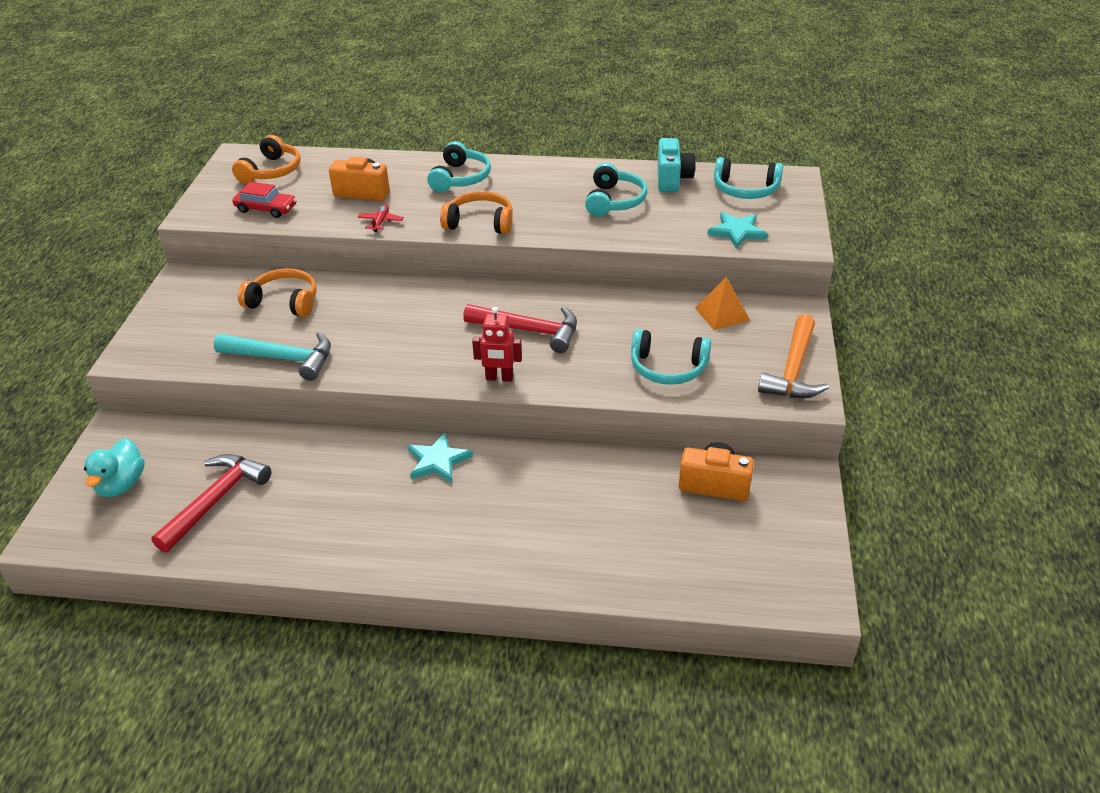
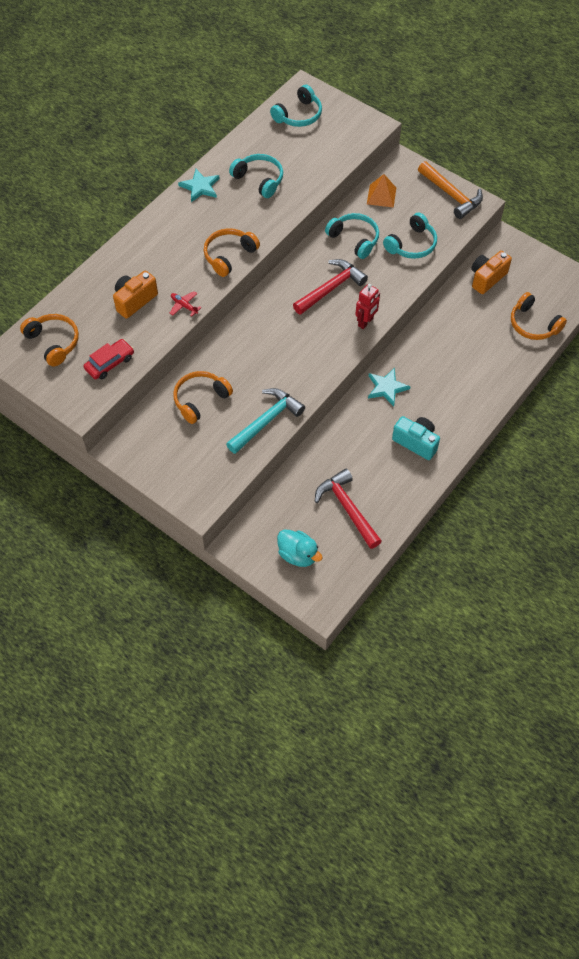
camera: 60 degrees left, 20 degrees up
(460, 178) = (162, 241): turquoise headphones -> turquoise headphones (354, 239)
(672, 179) = (257, 140): turquoise camera -> turquoise camera (416, 442)
(676, 568) = (533, 324): none -> orange headphones
(737, 232) = (340, 144): turquoise star -> turquoise star (200, 187)

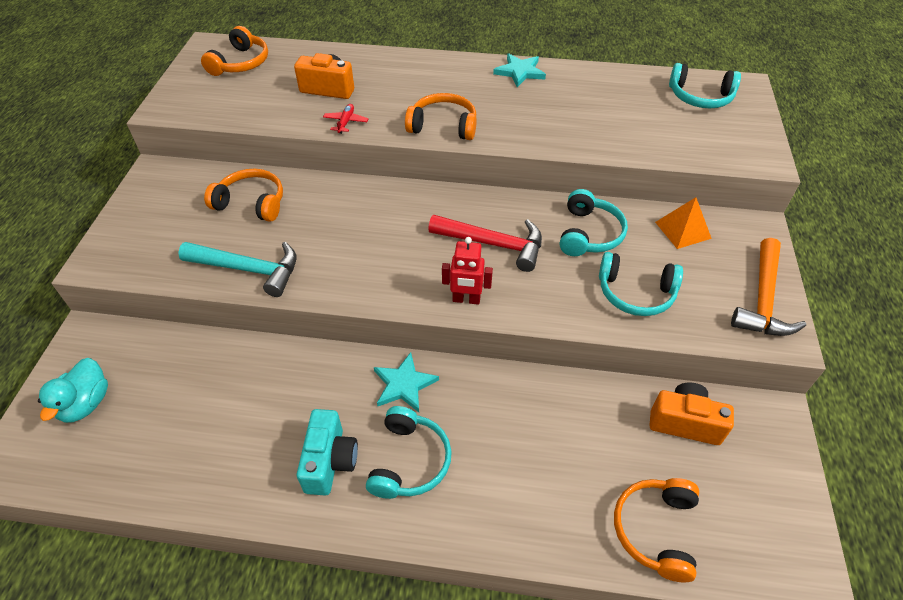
camera: 60 degrees right, 10 degrees down
(110, 363) = (234, 104): red car -> none
(259, 180) = (573, 105): turquoise headphones -> turquoise headphones (409, 461)
(347, 508) = (180, 427): red hammer -> none

